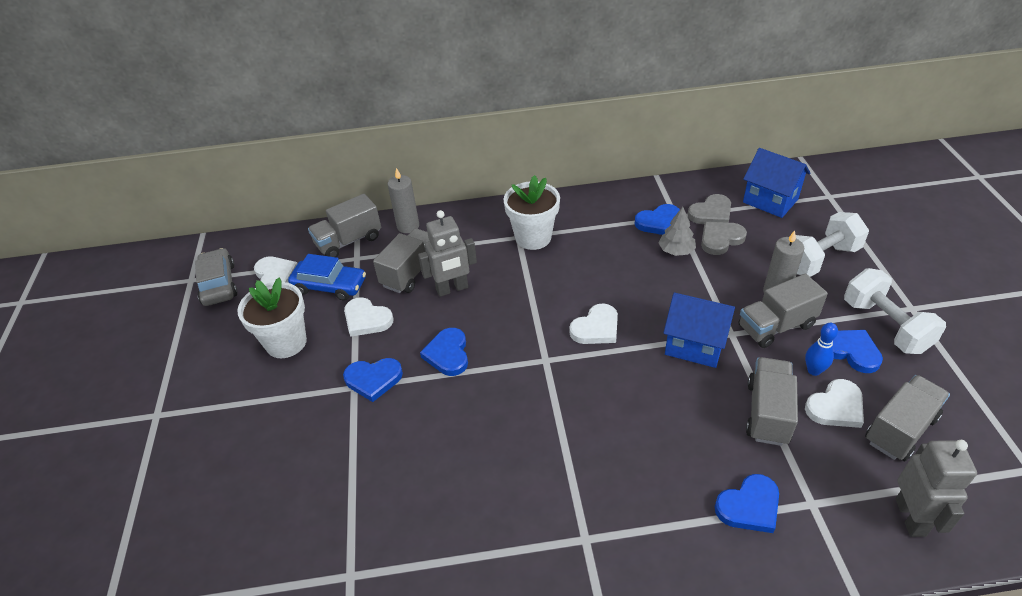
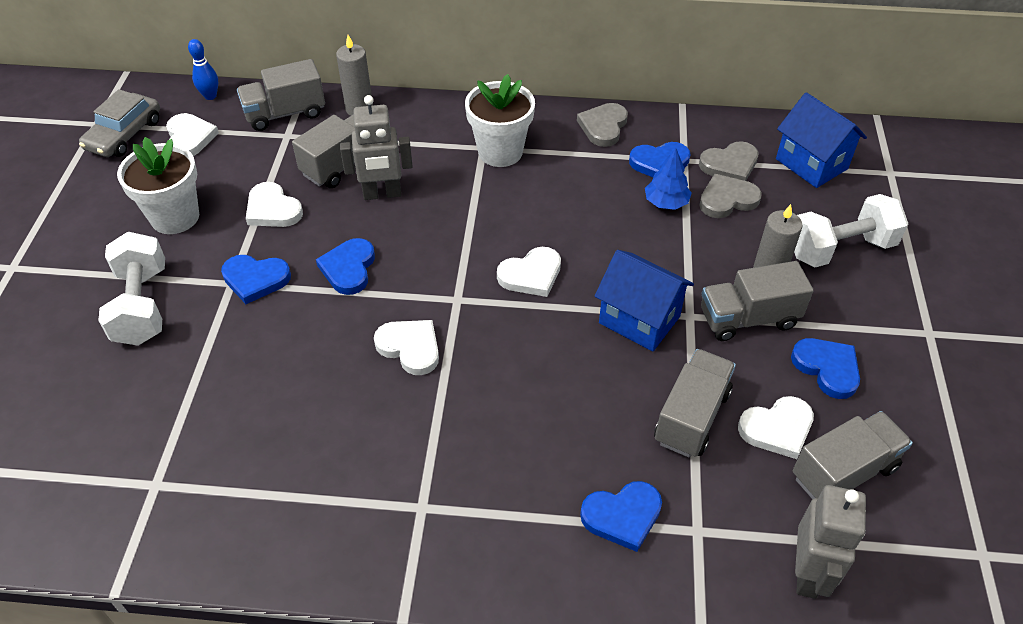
camera: 10 degrees right, 5 degrees up
(219, 284) = (124, 134): grey car -> grey car turned 150 degrees counterclockwise
(330, 286) = (245, 162): blue car -> none
(523, 407) = (410, 347): none -> white heart
(604, 203) = (603, 127): none -> grey heart
(676, 251) = (666, 202): grey tree -> blue tree
(814, 370) = (770, 381): blue bowling pin -> blue bowling pin (210, 96)
(885, 326) = (884, 347): white dumbbell -> white dumbbell (142, 306)

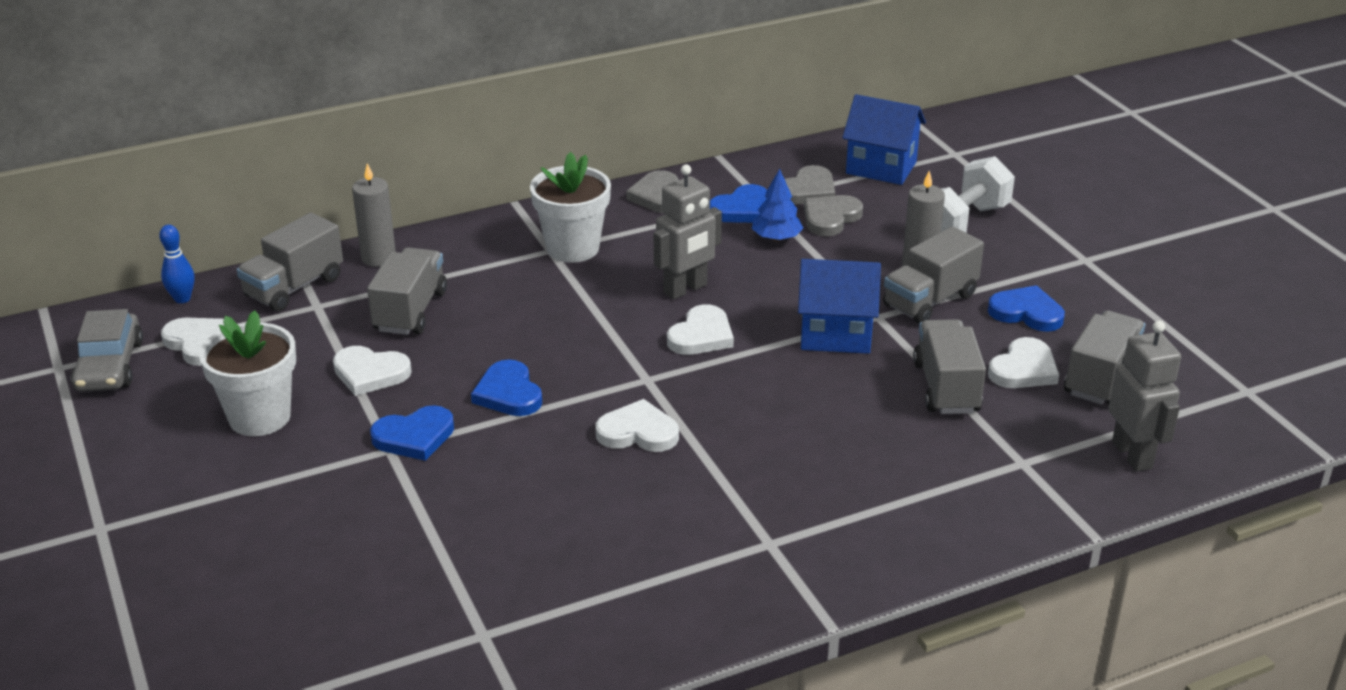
camera: 30 degrees left, 15 degrees down
(142, 306) = (306, 504): white dumbbell -> none
(382, 194) = (481, 322): grey robot -> grey robot (686, 289)
(622, 516) = (952, 478): blue heart -> none

